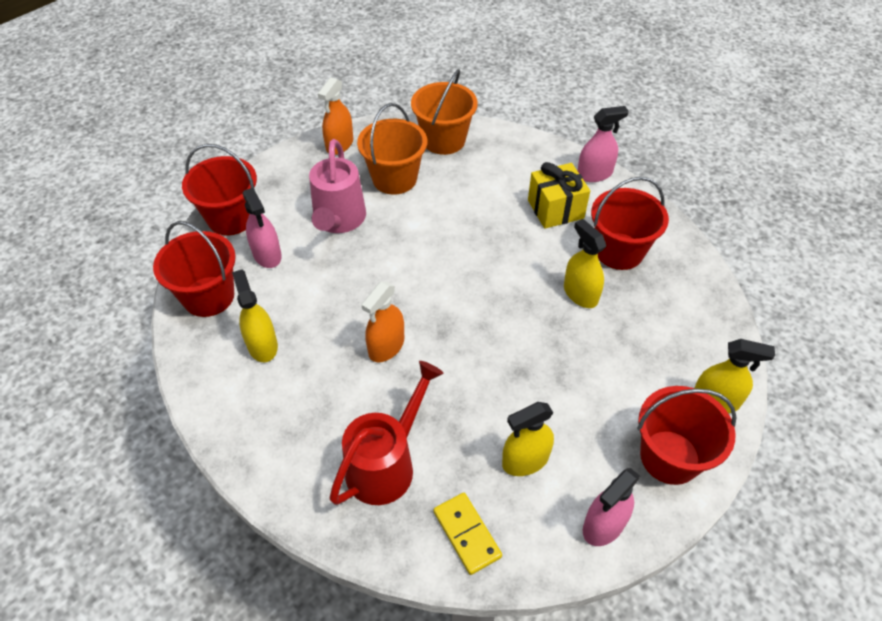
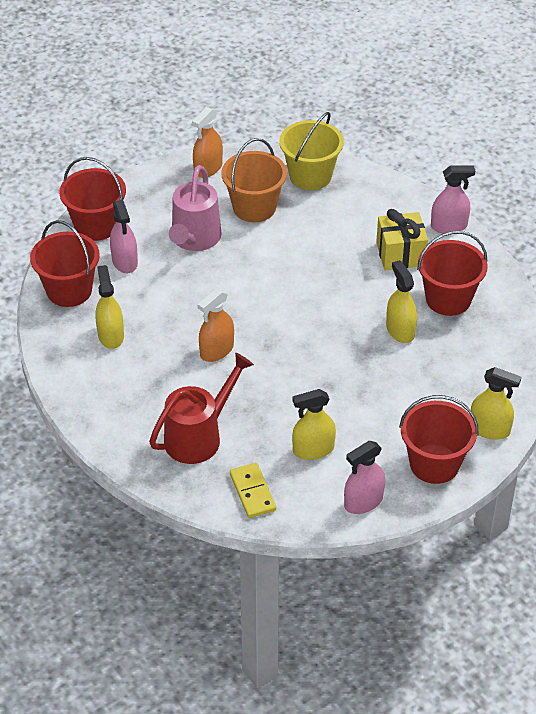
camera: 10 degrees right, 5 degrees down
(444, 140) = (310, 176): orange bucket -> yellow bucket

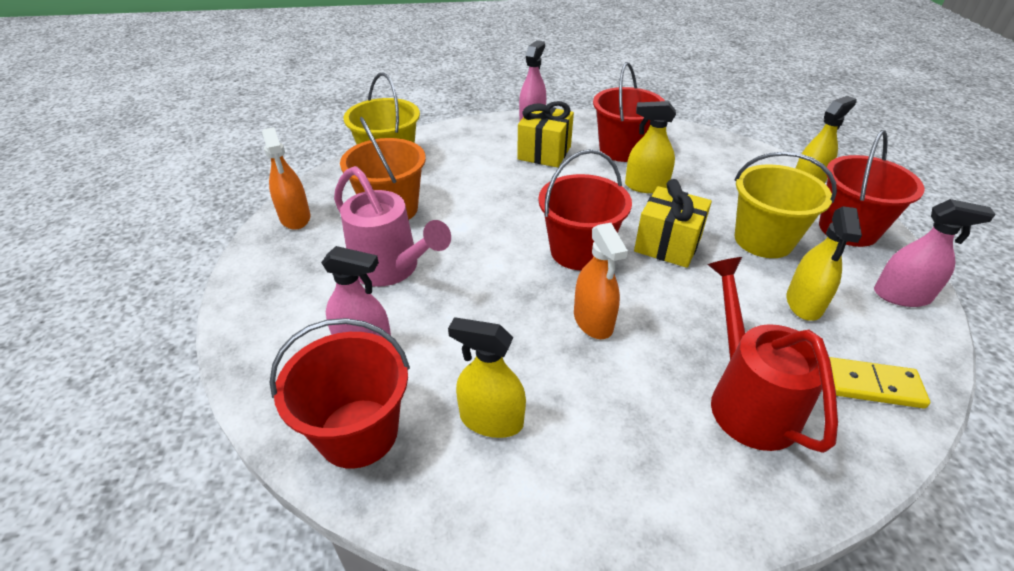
camera: 60 degrees left, 5 degrees down
(96, 225) = (268, 347): red bucket -> red bucket (579, 251)
(327, 364) = (667, 245): none -> yellow gift
(363, 502) = (901, 295): pink spray bottle -> pink spray bottle turned 75 degrees counterclockwise
(377, 415) = (763, 240): none -> yellow bucket

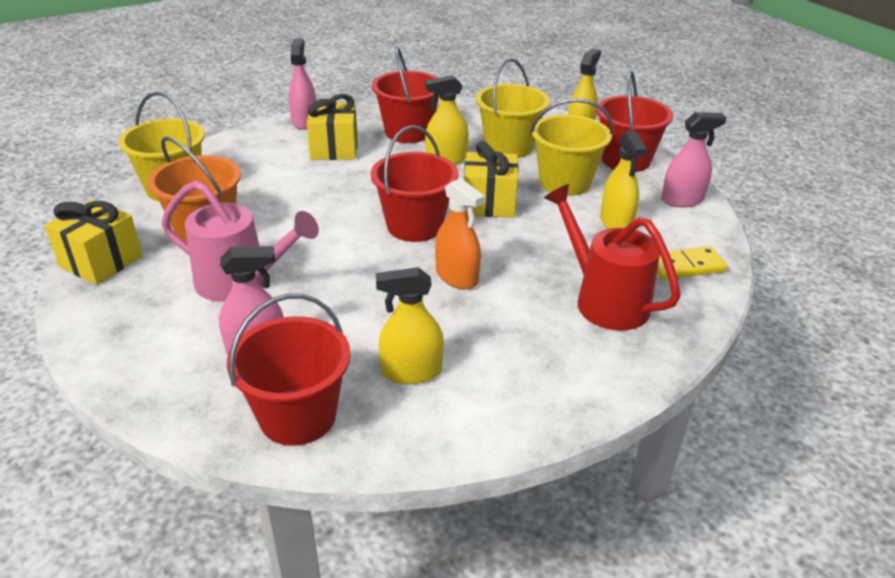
camera: 25 degrees left, 5 degrees down
(295, 217) = (101, 261): orange spray bottle -> yellow gift
(718, 186) = (509, 147): none -> yellow bucket

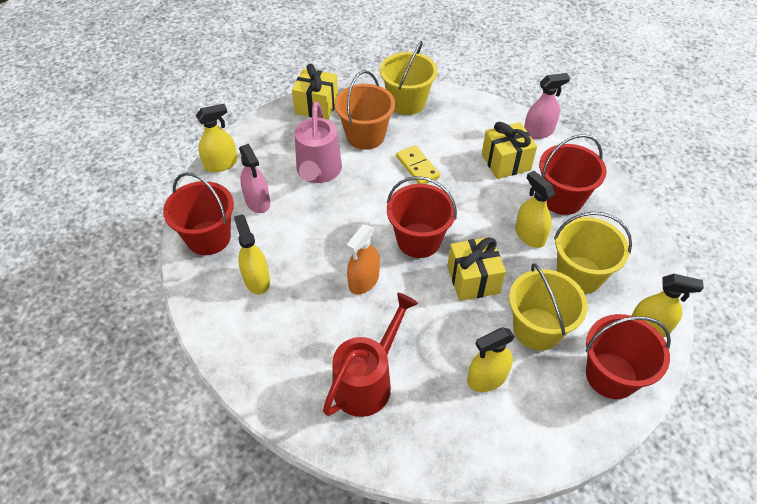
camera: 75 degrees right, 15 degrees up
(138, 382) = (221, 164): none -> yellow spray bottle
(682, 200) = (556, 433): pink spray bottle -> none
(685, 266) = (439, 441): yellow domino -> yellow domino (417, 167)

